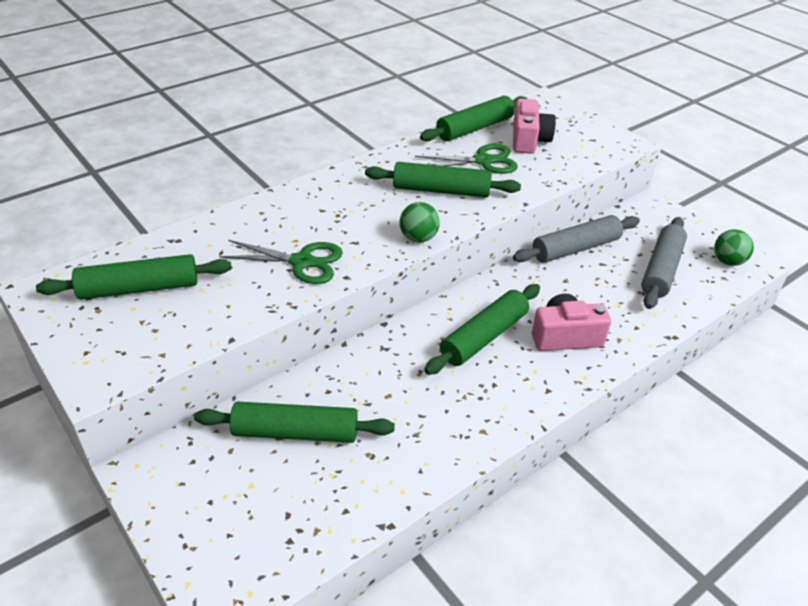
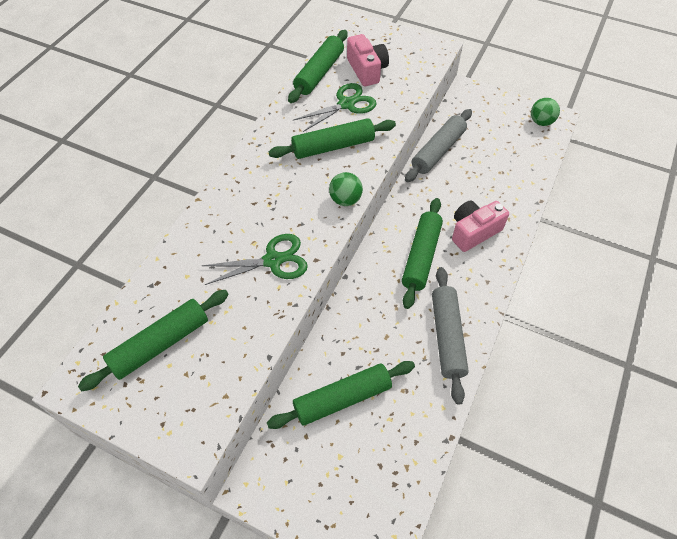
camera: 25 degrees left, 15 degrees up
(661, 270) = (503, 147): grey rolling pin -> grey rolling pin (447, 336)

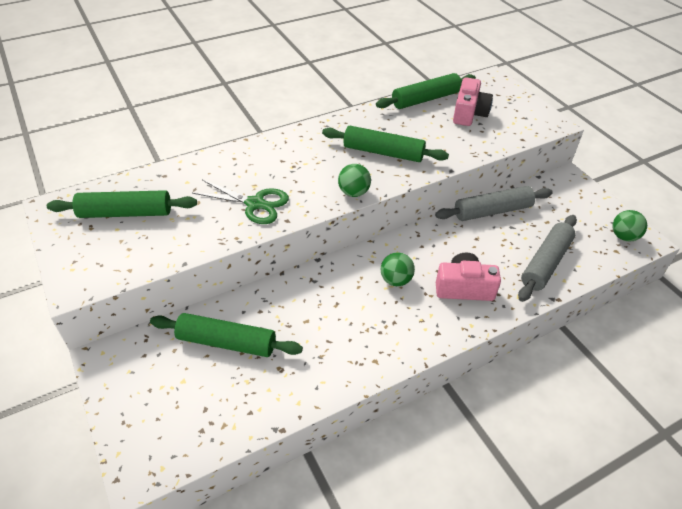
camera: 35 degrees right, 10 degrees down
(346, 104) = (425, 129): green scissors -> none
(421, 256) = (396, 280): green rolling pin -> green ball
(447, 336) = (356, 352): grey rolling pin -> grey rolling pin (545, 263)

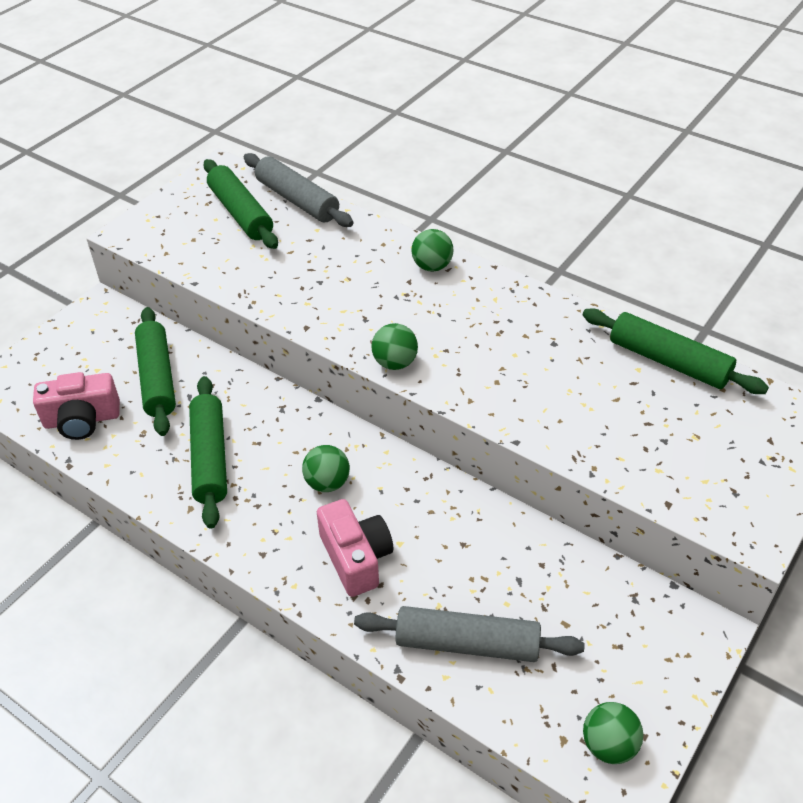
camera: 65 degrees right, 0 degrees up
(255, 204) = (316, 292): green scissors -> none
(277, 146) = (432, 266): none -> green ball
(383, 152) = (499, 361): green rolling pin -> green rolling pin (210, 458)
(469, 113) = (678, 420): pink camera -> pink camera (82, 420)
(492, 211) = (537, 546): grey rolling pin -> grey rolling pin (297, 200)

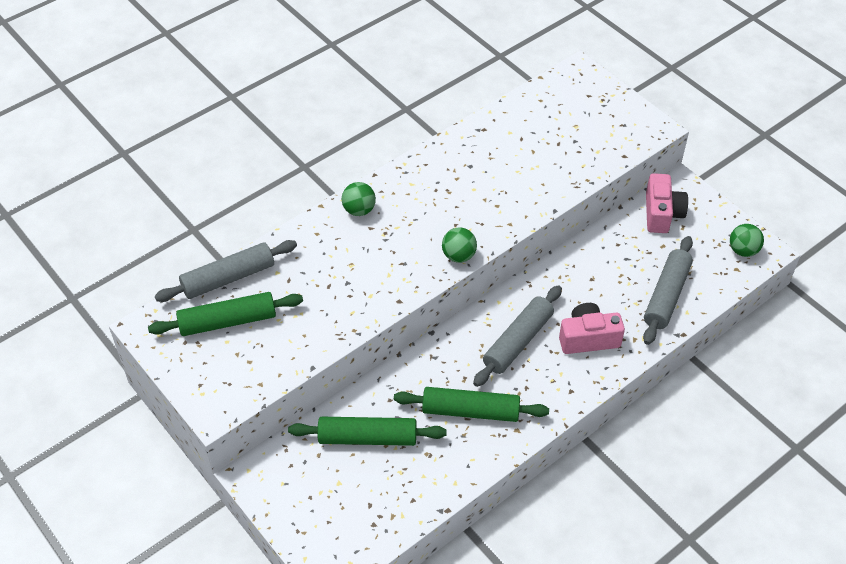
camera: 75 degrees left, 5 degrees up
(82, 420) = (398, 497): pink camera -> pink camera (661, 213)
(327, 483) = (518, 342): green ball -> grey rolling pin
(668, 361) = (508, 116): green rolling pin -> none

